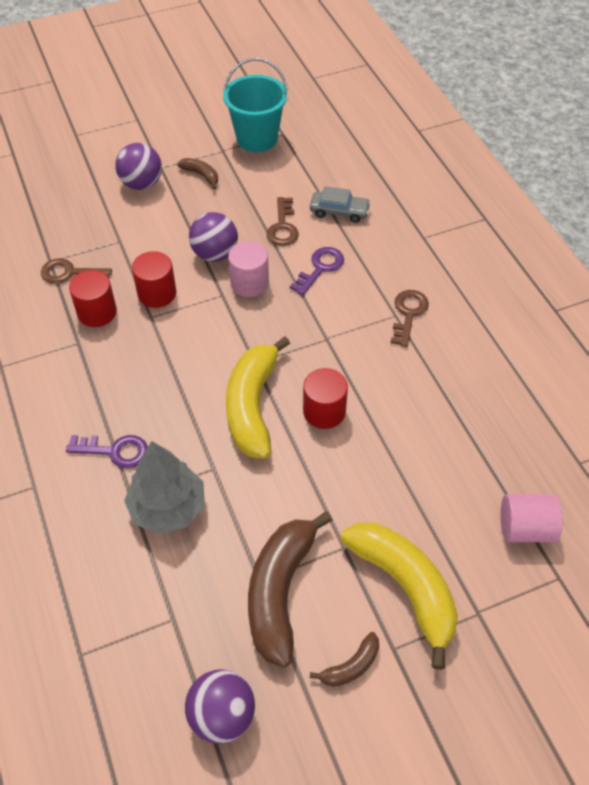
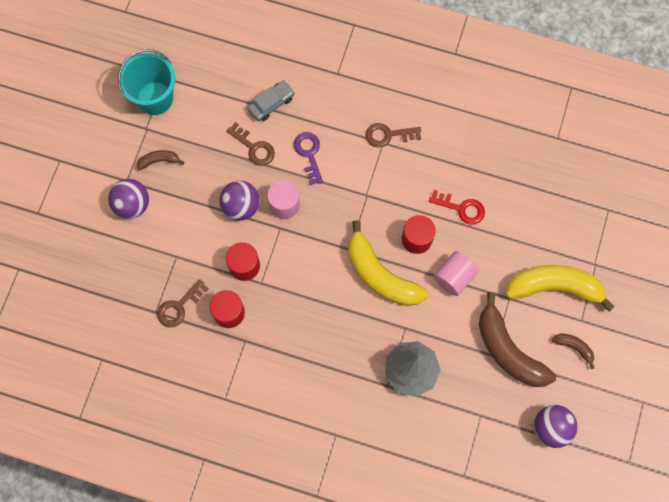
camera: 50 degrees left, 20 degrees up
(114, 451) = (348, 373): purple key -> none
(351, 666) = (574, 347): brown banana -> brown banana turned 60 degrees counterclockwise
(400, 428) = (461, 208): none -> red key
(408, 314) = (388, 135): brown key -> brown key turned 60 degrees counterclockwise
(525, 528) = (571, 200): pink cylinder -> pink cylinder (454, 277)

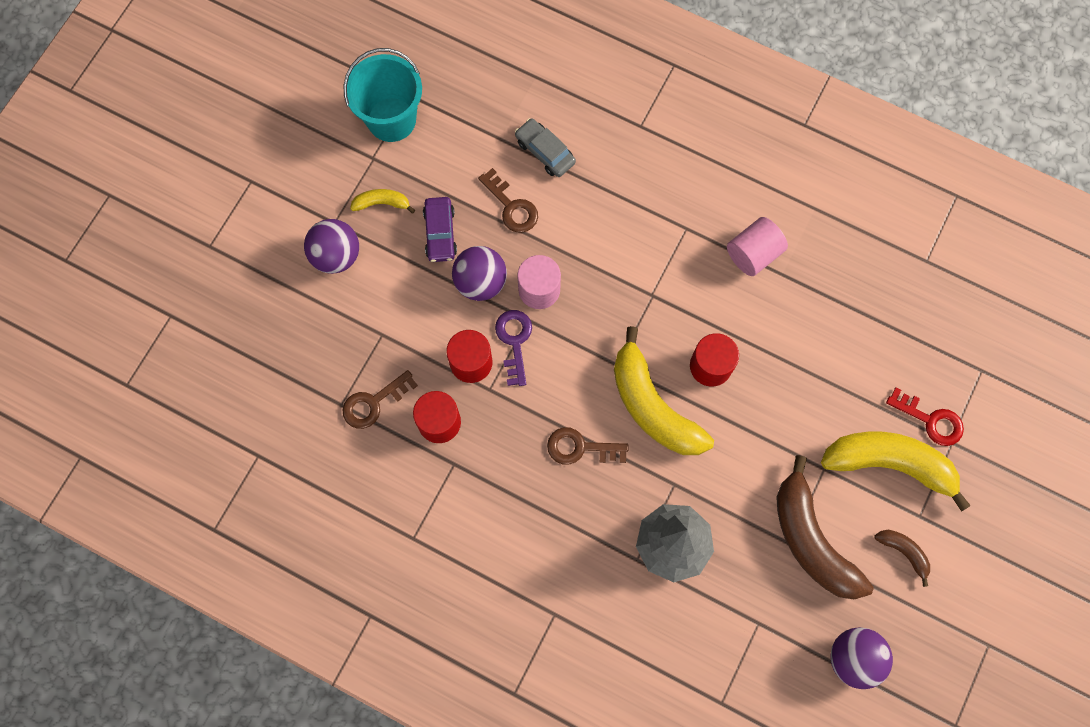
camera: 10 degrees right, 0 degrees up
(159, 161) = (382, 203): brown banana -> yellow banana
(205, 175) = (440, 233): none -> purple car
(271, 103) = (545, 151): grey car -> grey car turned 105 degrees counterclockwise
(309, 154) = (584, 227): purple key -> purple key (514, 342)
(388, 135) = (695, 219): brown key -> brown key (580, 448)
(454, 277) = (753, 426): pink cylinder -> pink cylinder (753, 254)
(461, 208) = (778, 335): red key -> red key (930, 420)

